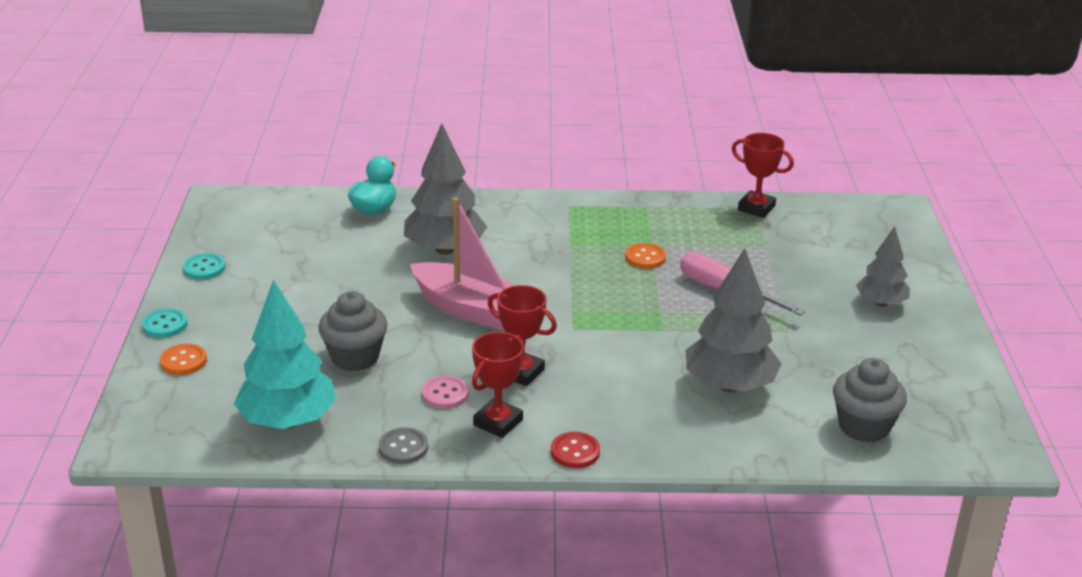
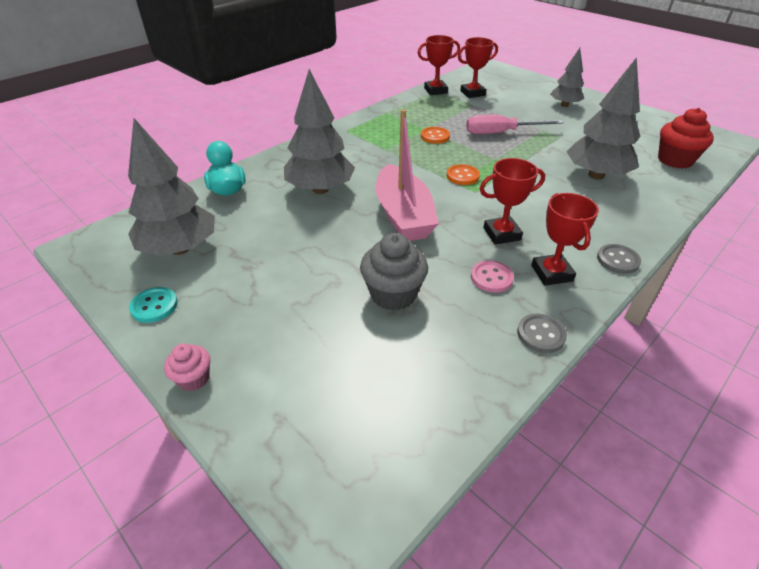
camera: 45 degrees left, 10 degrees up
(165, 325) = (194, 378): turquoise button -> pink cupcake
(183, 361) = (266, 398): orange button -> orange button (462, 176)
(273, 238) = (180, 248): none -> grey tree
(288, 421) = (437, 380): turquoise tree -> none
(470, 309) = (403, 215): pink boat -> pink boat turned 90 degrees clockwise
(575, 452) = (618, 260): red button -> grey button
(795, 232) = (472, 93): none -> red trophy
(863, 426) = (675, 160): grey cupcake -> red cupcake

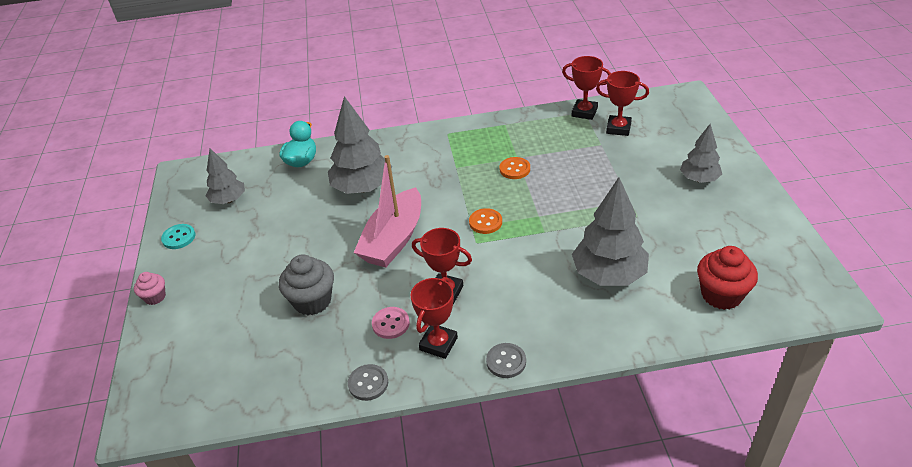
camera: 40 degrees right, 0 degrees up
(180, 248) = (228, 200): grey tree -> grey tree, size x0.61
(501, 133) = (582, 189): pink screwdriver -> none

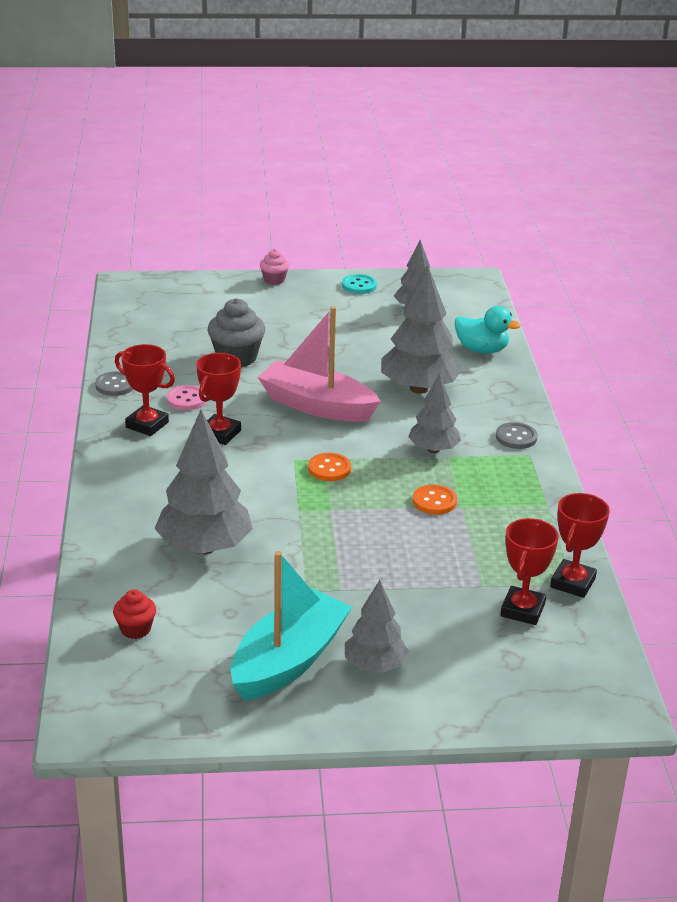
camera: 90 degrees right, 10 degrees down
(449, 174) = (433, 449): none -> grey tree
(506, 361) = (105, 462): grey button -> grey button (516, 437)
(714, 215) = (289, 661): none -> turquoise boat
(721, 295) = (135, 629): red cupcake -> red cupcake, size x0.57

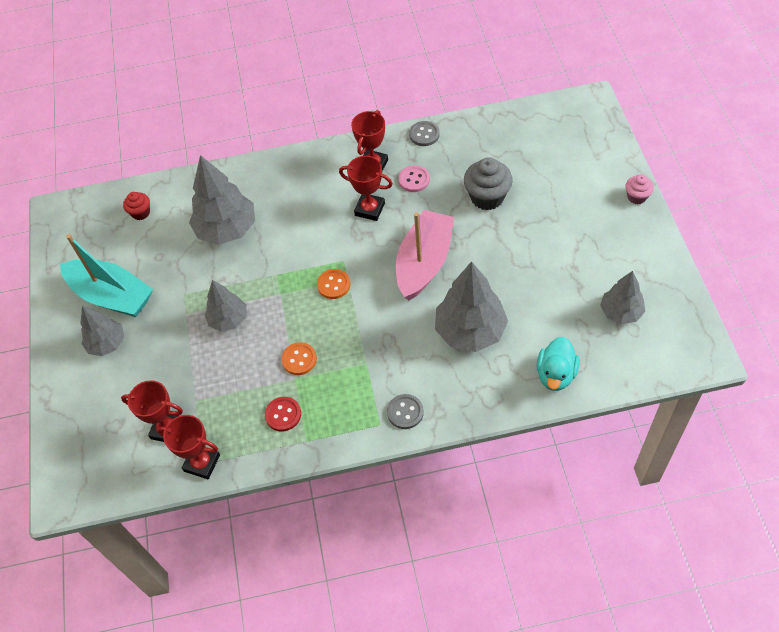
camera: 90 degrees right, 25 degrees up
(359, 285) = (651, 261): turquoise button -> none
(433, 449) = (373, 351): grey tree -> grey tree (228, 319)
(510, 518) = (283, 414): none -> red button

